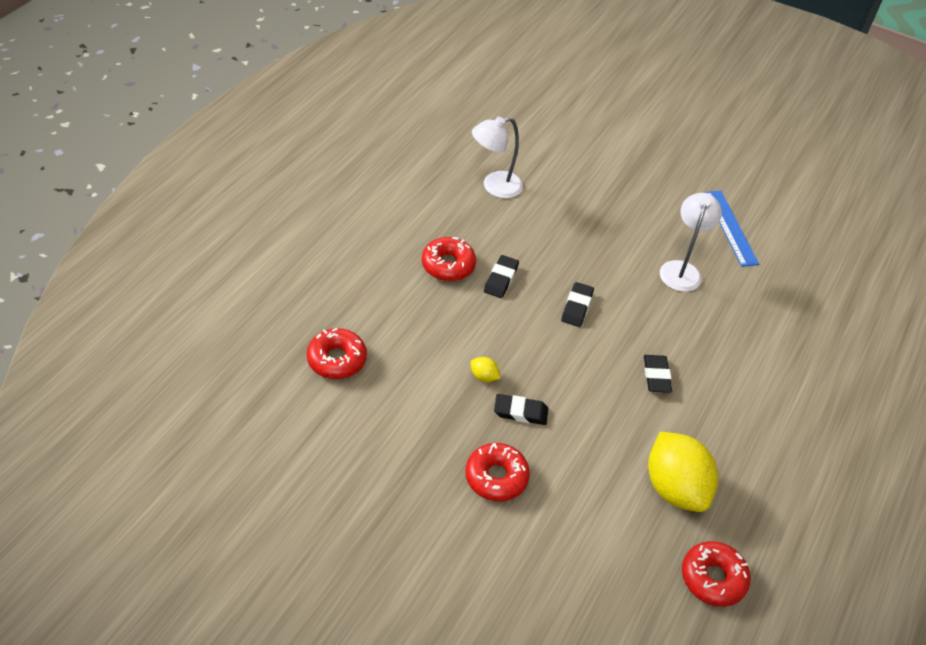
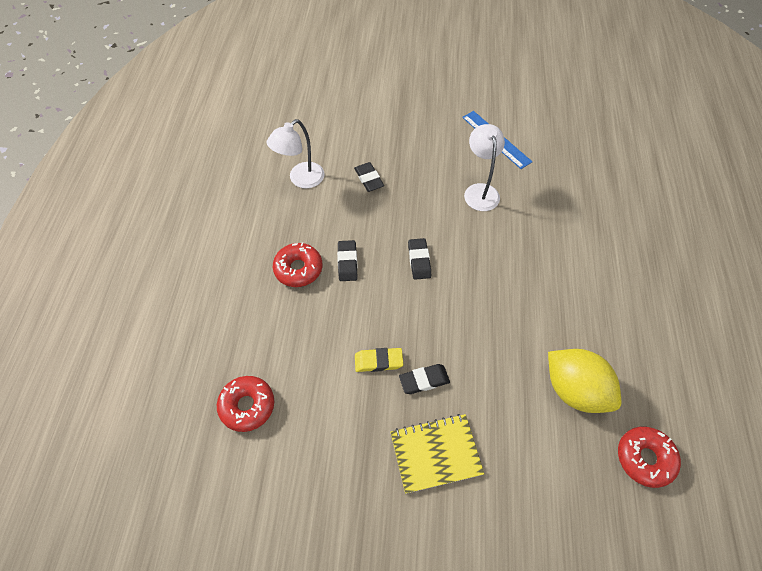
camera: 20 degrees left, 10 degrees up
(484, 377) = (378, 361): yellow lemon -> yellow eraser
(496, 477) = (435, 453): red donut -> yellow notebook
(656, 376) = (510, 294): black eraser -> black eraser (369, 179)

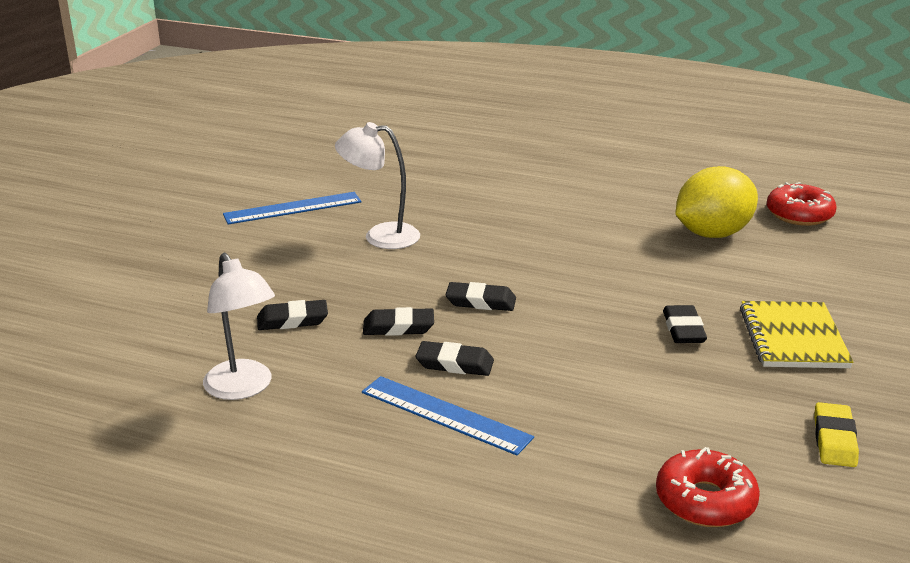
camera: 75 degrees left, 30 degrees down
(298, 269) = (445, 415): red donut -> blue ruler
(377, 227) = (398, 327): none -> black eraser
(378, 361) = (645, 361): yellow eraser -> yellow eraser (834, 440)

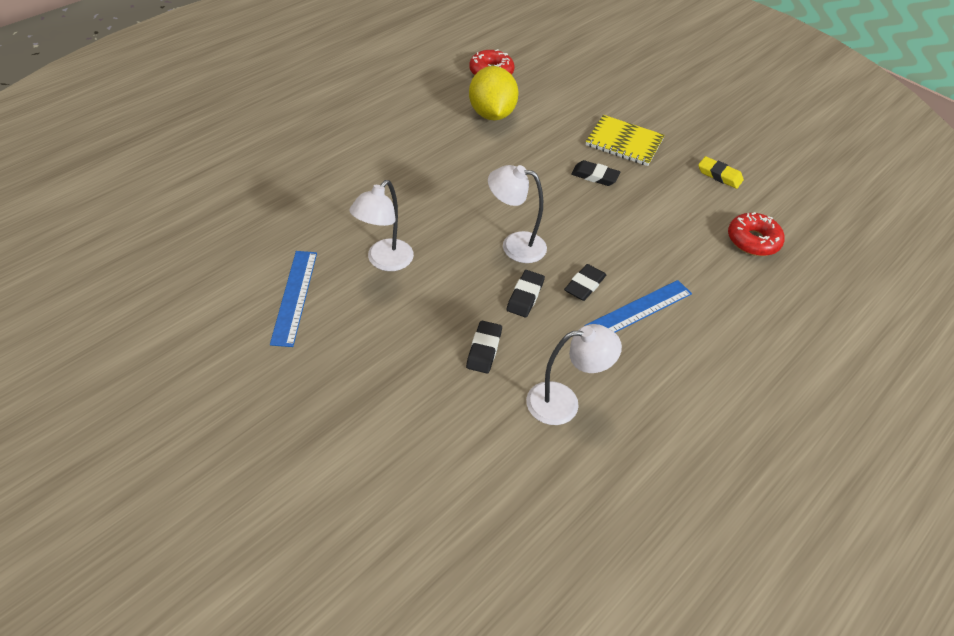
camera: 70 degrees left, 20 degrees up
(480, 301) = (514, 245): black eraser -> white lamp

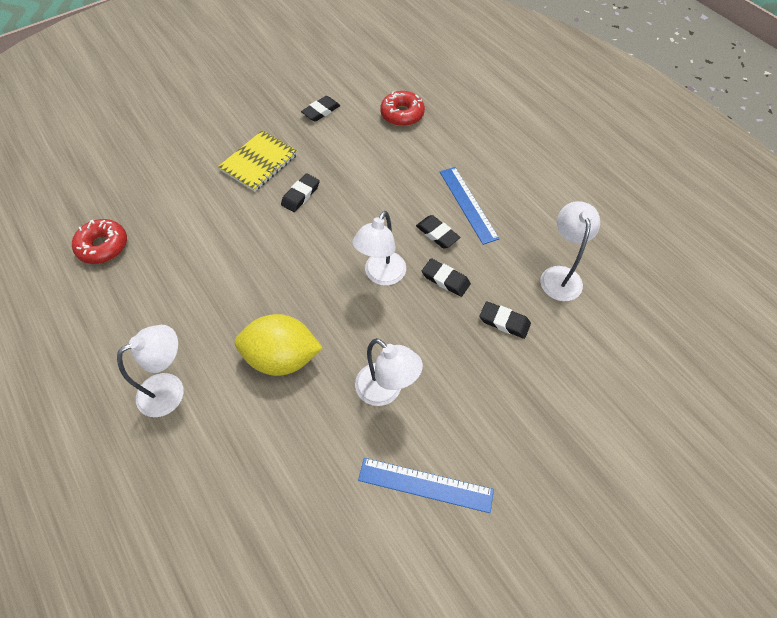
camera: 75 degrees left, 10 degrees up
(365, 133) = (170, 389): none -> white lamp
(491, 114) = (179, 259): yellow lemon -> yellow lemon (282, 358)
(719, 175) = (321, 111): yellow eraser -> black eraser

